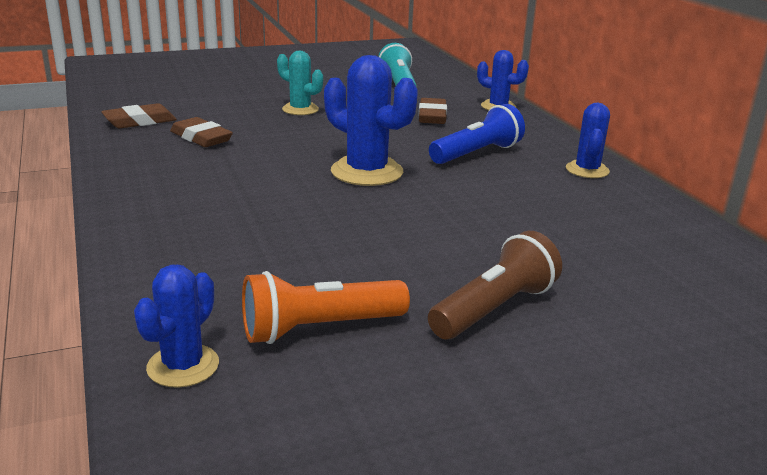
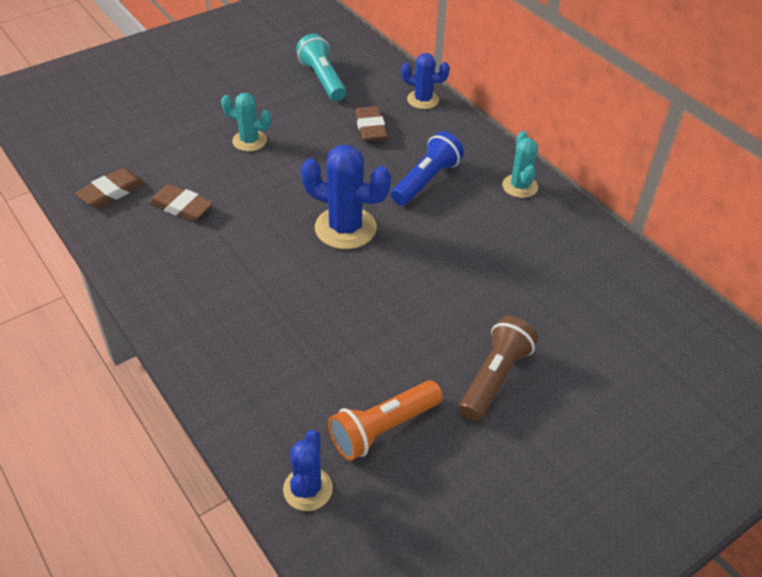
camera: 15 degrees left, 20 degrees up
(587, 170) = (520, 186): blue cactus -> turquoise cactus

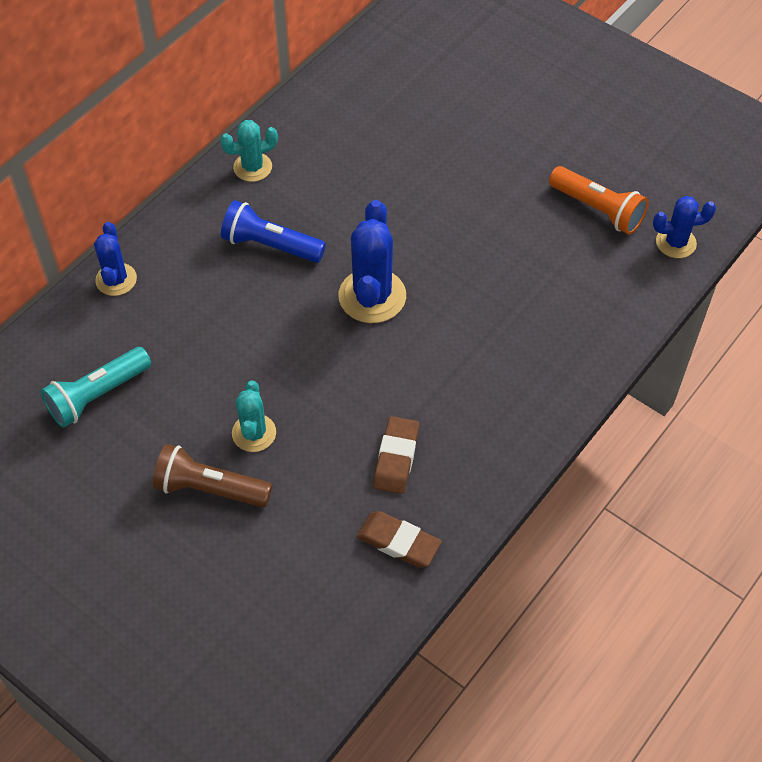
camera: 105 degrees left, 10 degrees up
(370, 128) = (189, 318): brown eraser -> none
(494, 377) = (512, 149): brown flashlight -> brown flashlight (209, 488)

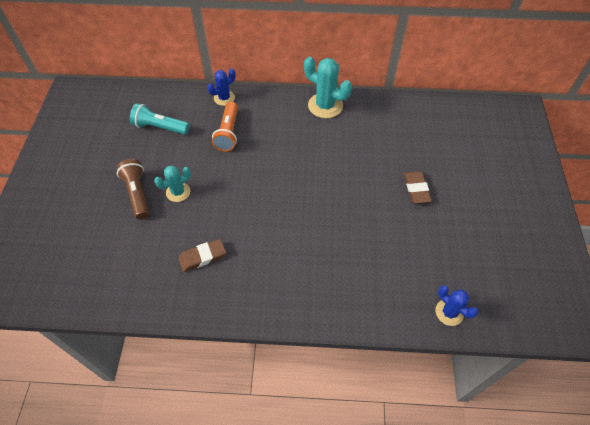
camera: 55 degrees right, 0 degrees up
(252, 167) = (325, 106): turquoise cactus -> turquoise cactus, size x1.63
(270, 245) = (287, 137): blue flashlight -> none
(372, 296) = (290, 192): blue cactus -> none
(398, 542) = (153, 286): brown eraser -> brown eraser (416, 189)
(598, 209) = (435, 259): orange flashlight -> orange flashlight (228, 133)

